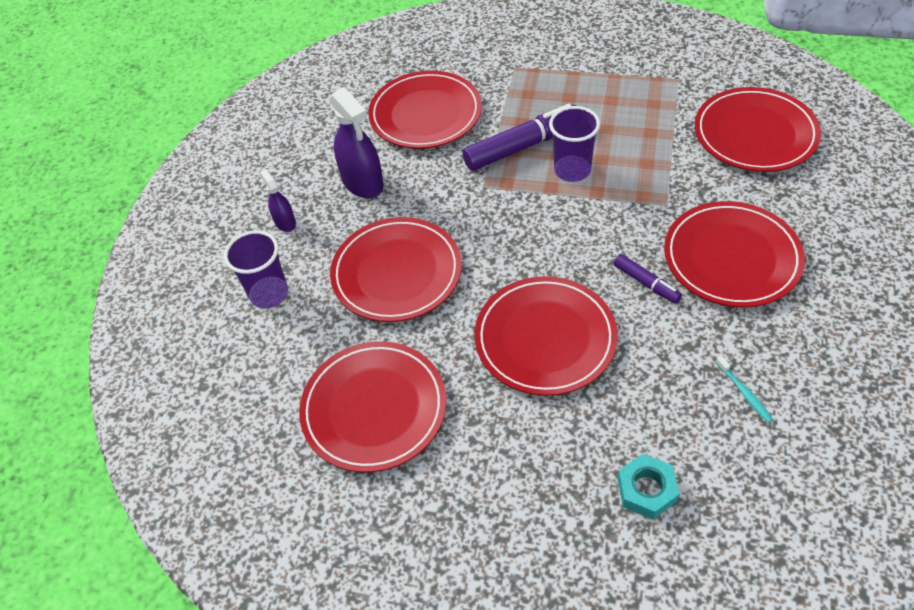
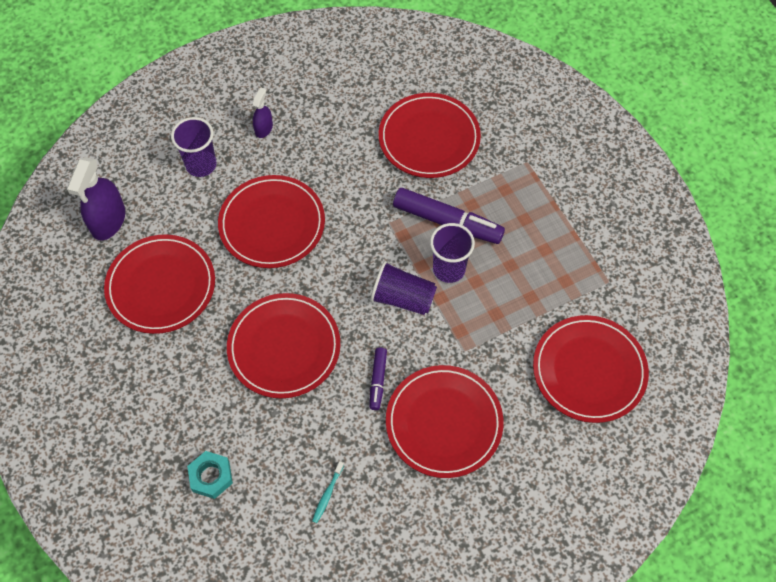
camera: 45 degrees right, 10 degrees up
(363, 182) = (333, 147): purple spray bottle -> purple spray bottle (108, 221)
(573, 218) = (402, 298): none -> purple cup

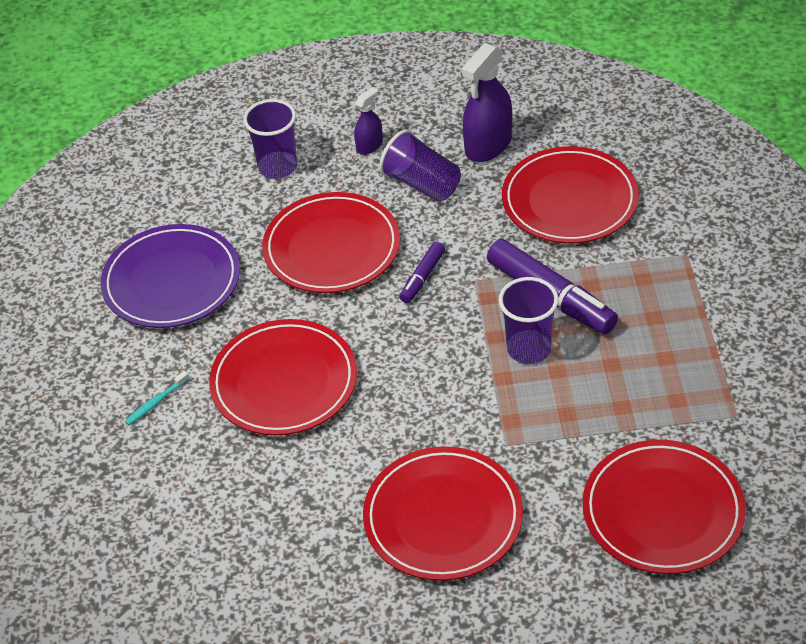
camera: 25 degrees right, 15 degrees down
(108, 221) = (145, 200): purple spray bottle -> purple spray bottle (488, 145)
(161, 286) = (172, 281): red plate -> purple plate
(211, 476) = (133, 496): turquoise nut -> none
(327, 494) = (261, 555): turquoise toothbrush -> turquoise toothbrush (156, 402)
(378, 380) = (381, 448): purple marker -> purple marker (422, 277)
(402, 298) = (454, 366): purple cup -> purple cup (422, 184)

